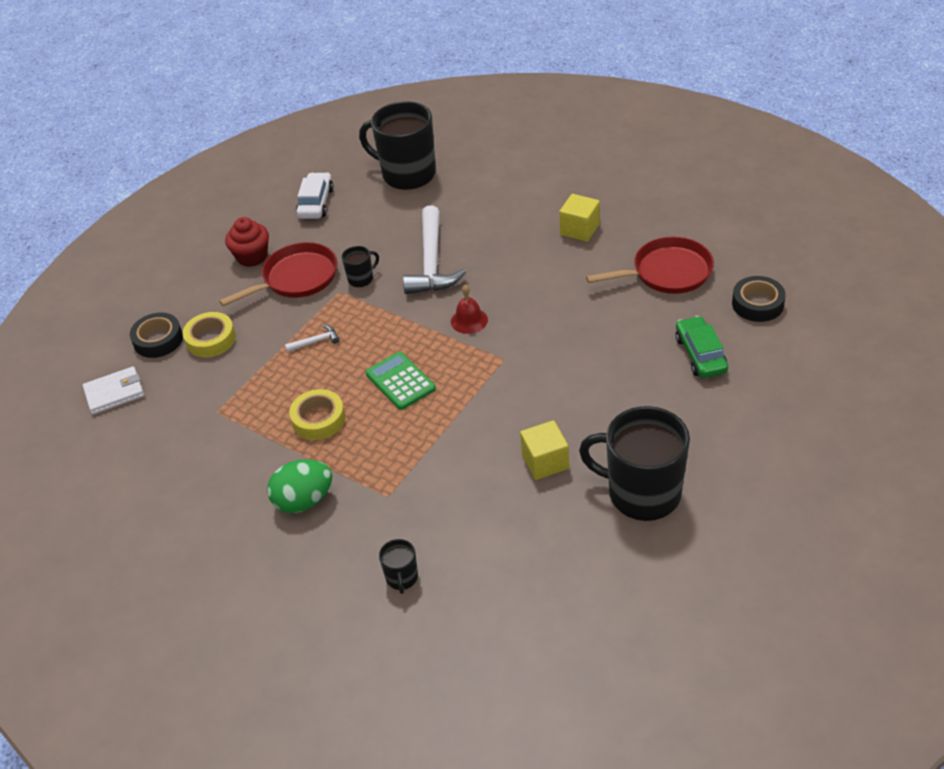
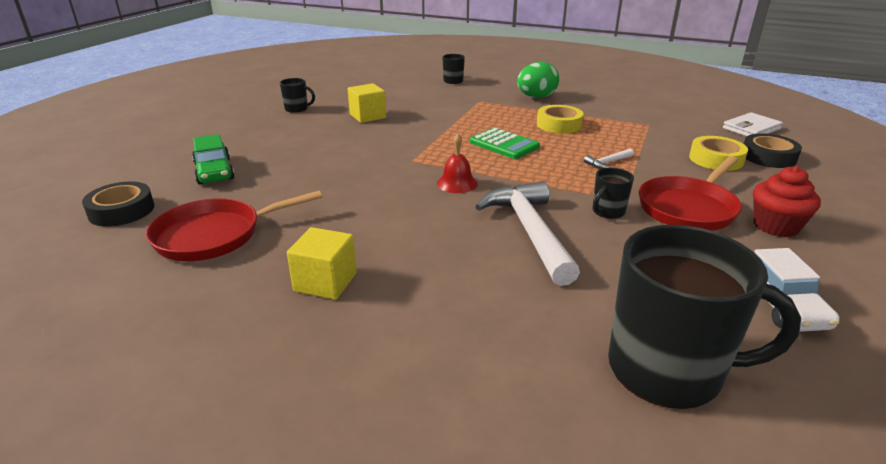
camera: 165 degrees right, 15 degrees down
(642, 493) = (297, 109): black mug -> black mug, size x0.44

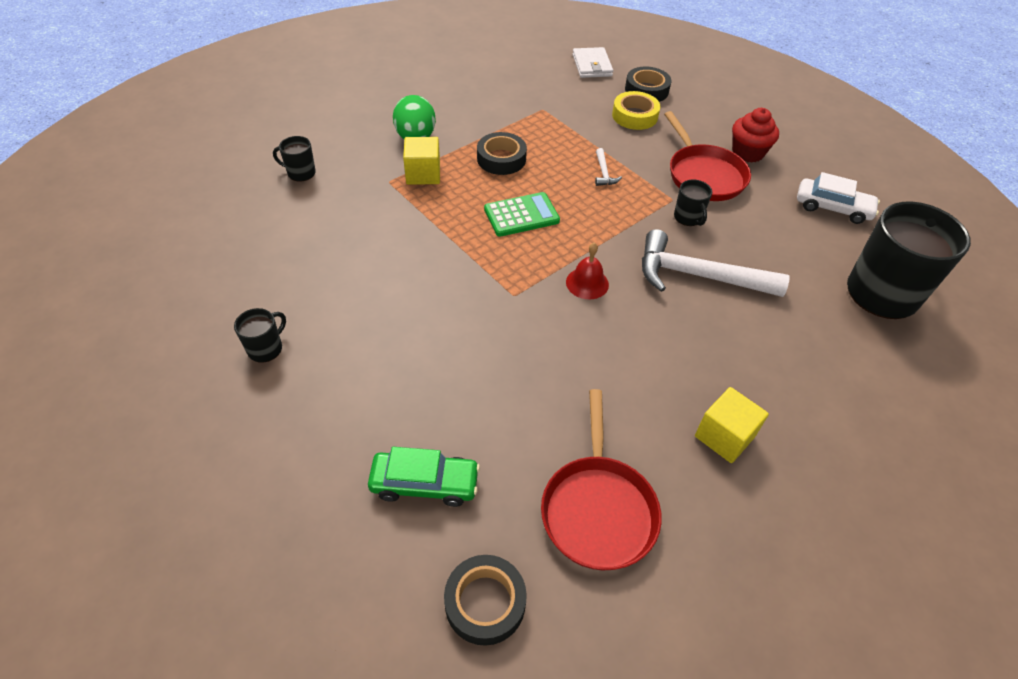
camera: 65 degrees left, 20 degrees up
(368, 116) = (356, 288): yellow cube -> yellow cube (423, 174)
(559, 125) = (501, 159): yellow tape -> black tape

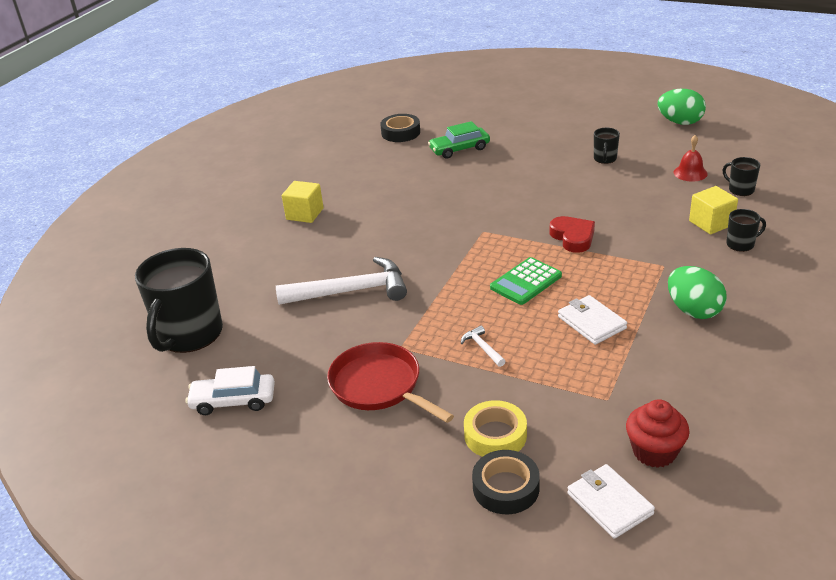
camera: 160 degrees right, 15 degrees down
(86, 374) = (680, 122): none -> green egg
(423, 174) = (643, 282): yellow cube -> yellow cube (711, 223)
(432, 245) = (573, 237): none -> red heart
(501, 159) = (591, 322): black tape -> white wallet
(587, 283) = (436, 256): red bell -> red bell (690, 173)
(598, 509) = (365, 169): red pan -> none
(688, 218) = (378, 335): black mug -> black mug (740, 190)
(747, 153) = (338, 436): red cupcake -> red cupcake (654, 452)

